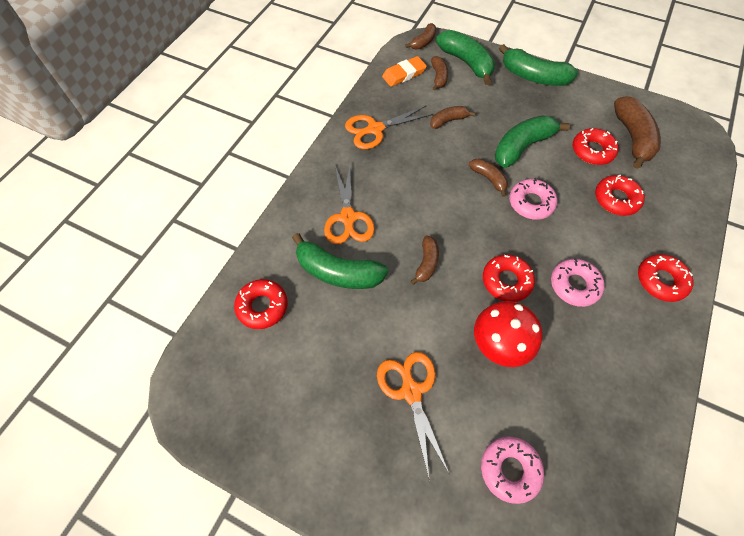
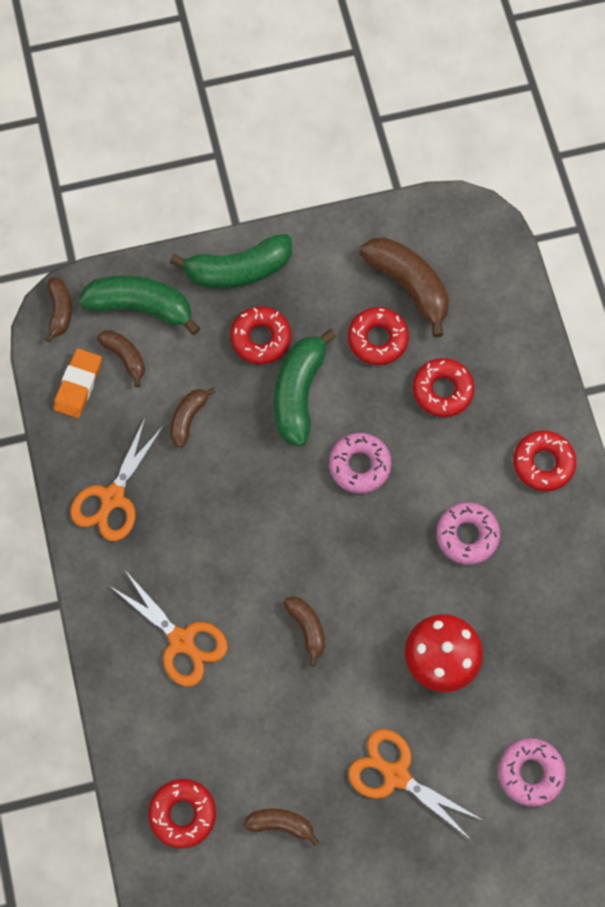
camera: 40 degrees left, 10 degrees up
(338, 272) = (226, 712): green banana -> none
(488, 178) = (293, 467): brown banana -> brown banana (281, 824)
(506, 281) = (400, 584): red donut -> red donut (260, 338)

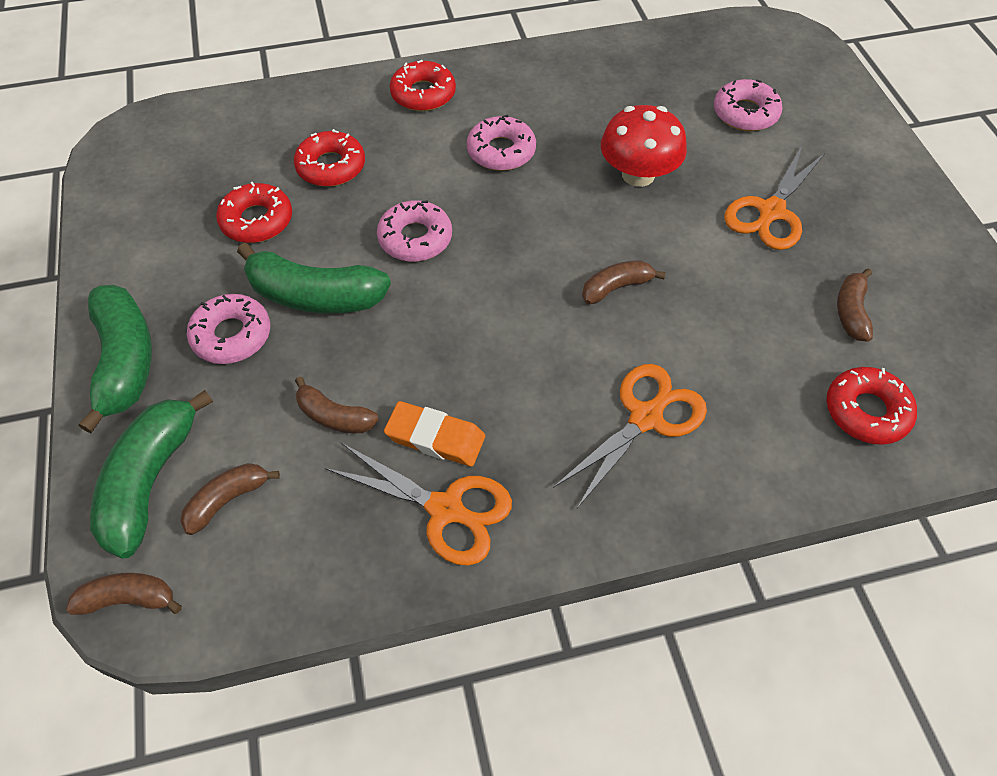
camera: 90 degrees left, 15 degrees down
(78, 385) = (261, 565): orange eraser -> orange eraser (435, 437)
(260, 338) = (232, 335): red donut -> pink donut
(408, 285) = (194, 192): brown banana -> none

